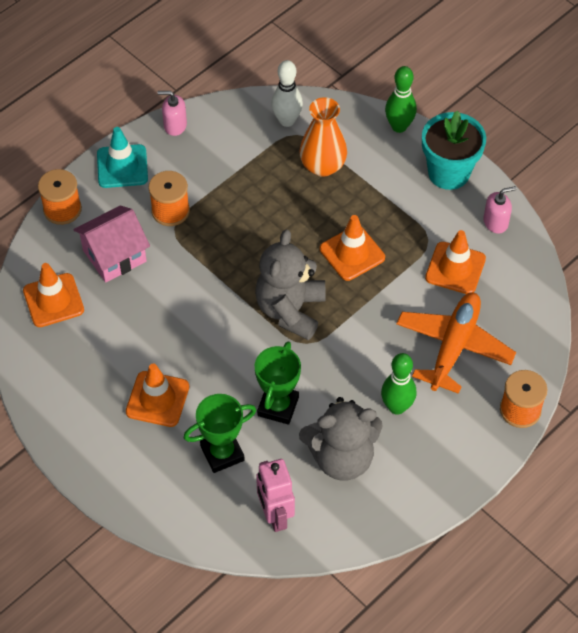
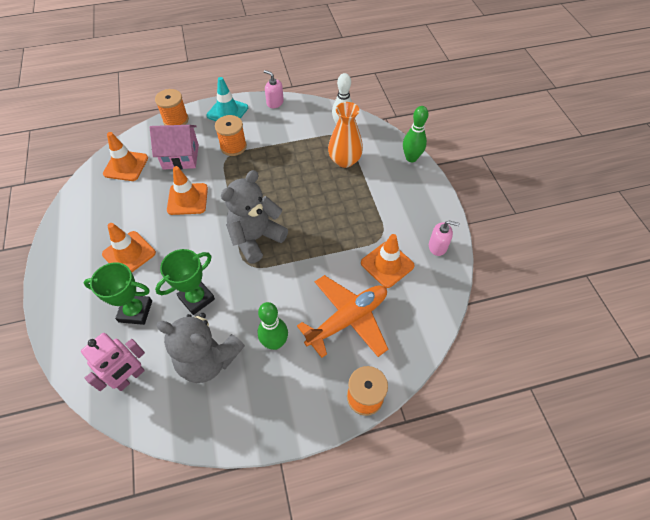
camera: 30 degrees right, 0 degrees up
(275, 515) = (130, 377): pink robot -> pink robot turned 150 degrees counterclockwise
(352, 253) = (323, 221): orange traffic cone -> orange traffic cone (187, 199)
(448, 173) = (425, 200): turquoise flower pot -> none

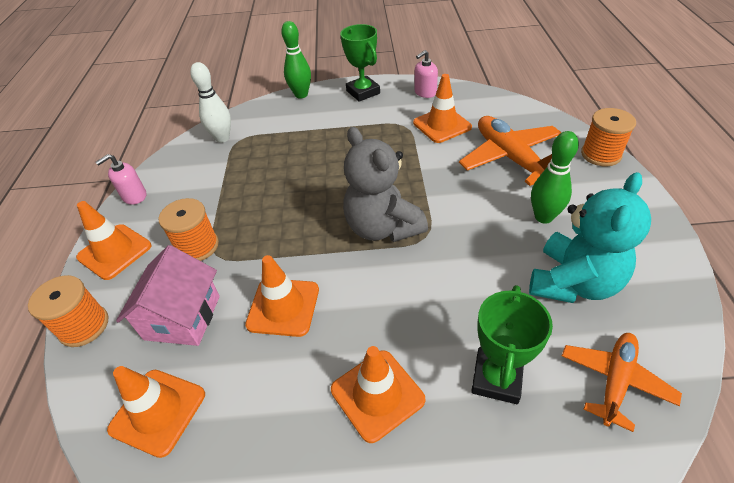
camera: 75 degrees left, 10 degrees down
(130, 377) = (615, 381): pink robot -> orange plane
(196, 298) = (476, 295): green trophy -> green trophy (363, 92)
(208, 359) = (573, 282): grey teddy bear -> turquoise teddy bear
(227, 112) = (114, 251): turquoise traffic cone -> orange traffic cone
(344, 160) = (281, 141): orange vase -> none
(438, 246) = (425, 92): pink soap dispenser -> pink soap dispenser turned 150 degrees counterclockwise

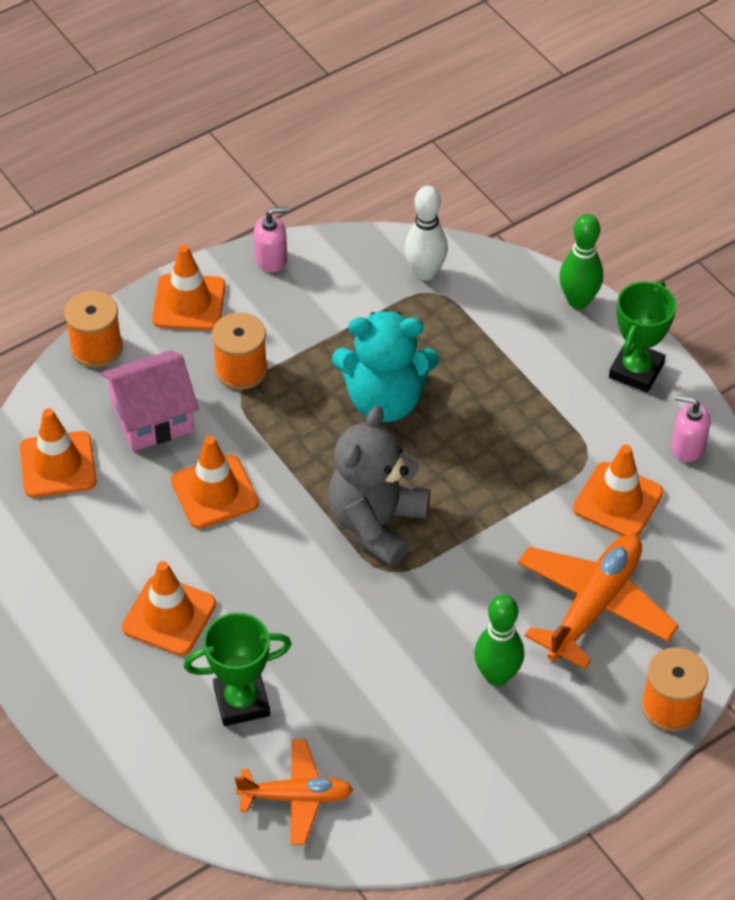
camera: 55 degrees right, 5 degrees up
(134, 196) = (271, 259): pink soap dispenser -> pink soap dispenser turned 150 degrees clockwise
(573, 282) = (405, 733): turquoise teddy bear -> turquoise teddy bear (385, 400)

